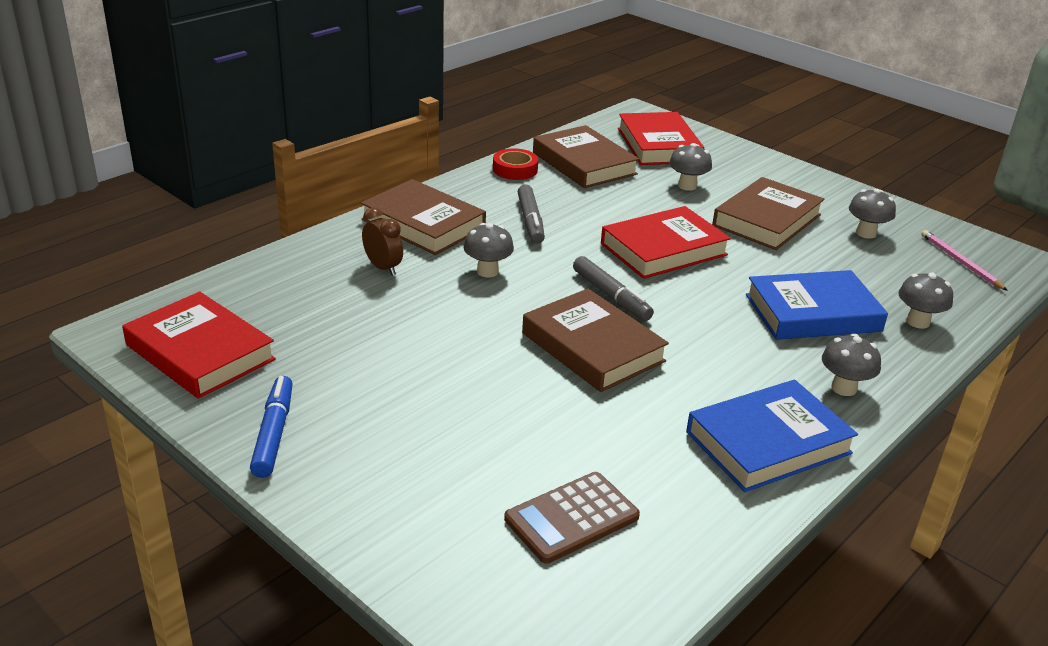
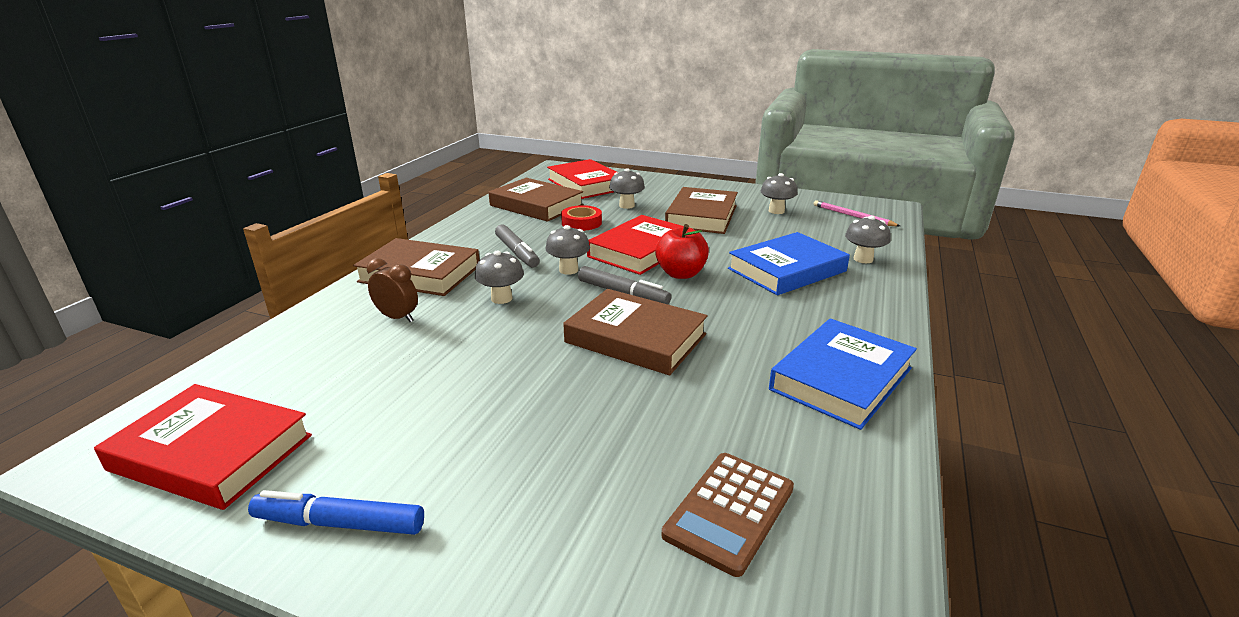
camera: 20 degrees left, 5 degrees down
(274, 433) = (340, 523): blue marker -> blue marker turned 60 degrees counterclockwise
(515, 169) = (481, 219): red tape -> red tape (581, 223)
(688, 288) = (681, 274): none -> red apple
(844, 388) = (857, 318): grey mushroom -> grey mushroom (568, 270)

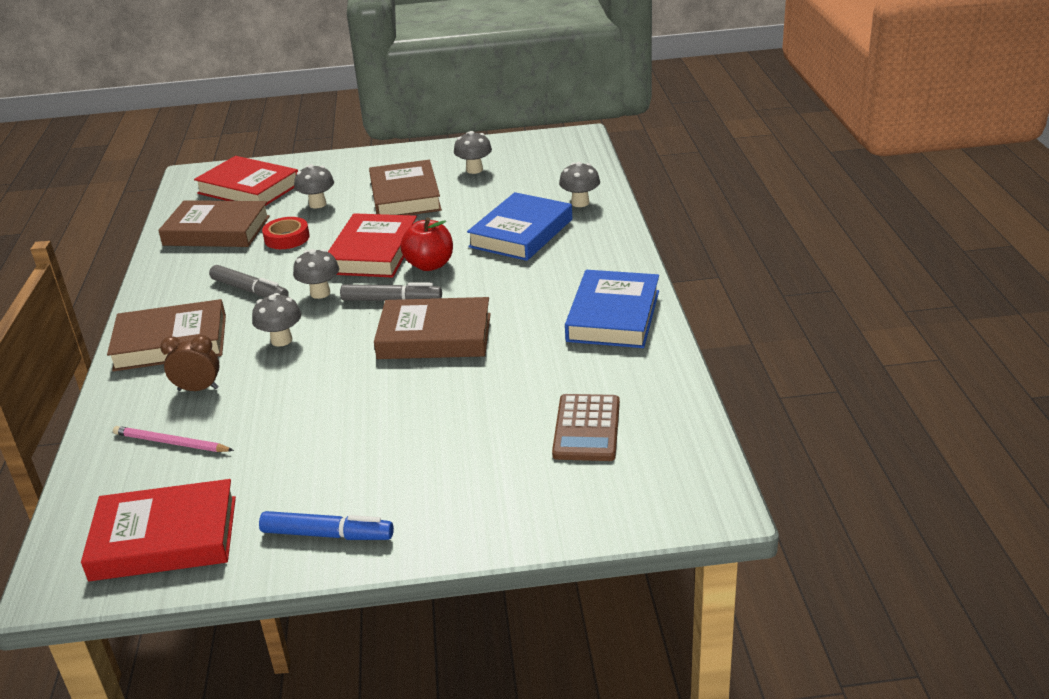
camera: 25 degrees left, 5 degrees up
(340, 523) = (327, 535): blue marker -> blue marker turned 150 degrees counterclockwise
(852, 216) = (548, 156): pink pencil -> pink pencil (171, 443)

